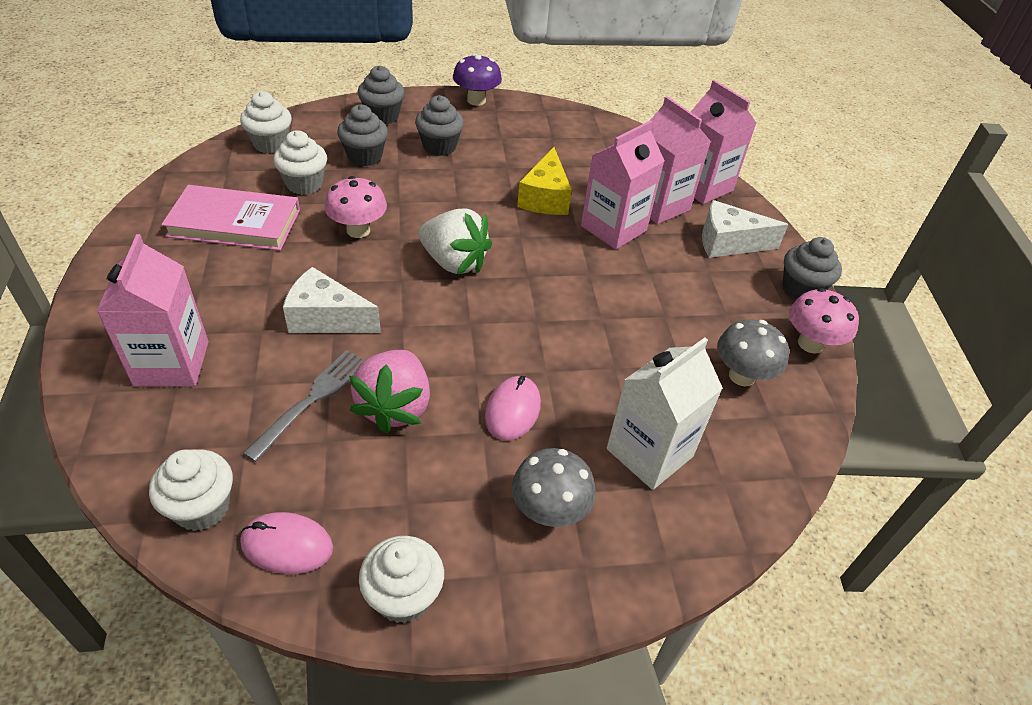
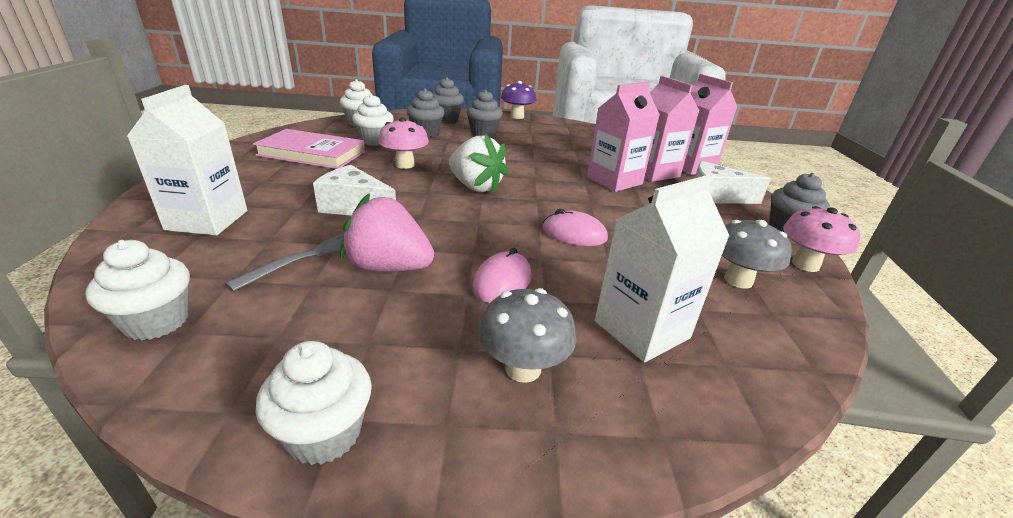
camera: 10 degrees right, 15 degrees down
(171, 363) = (207, 220): pink carton -> white carton
(287, 545) = (221, 364): pink mouse -> pink mouse (574, 234)
(395, 407) = (388, 267): pink strawberry -> pink strawberry turned 90 degrees clockwise
(545, 197) = (559, 161): yellow cheese -> none

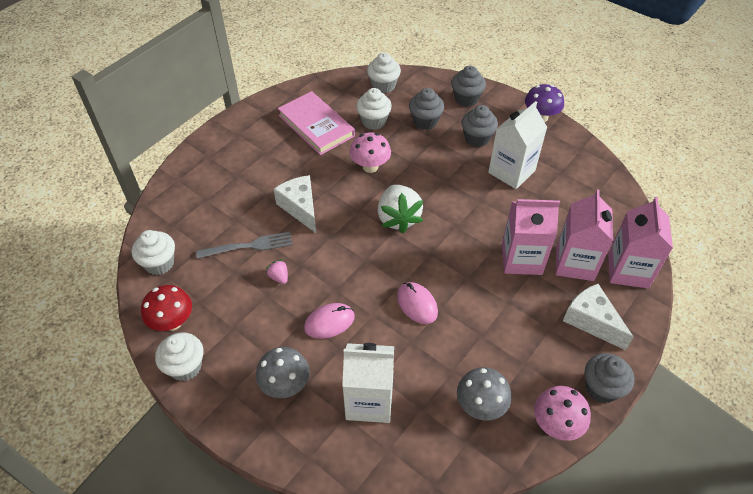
camera: 40 degrees right, 20 degrees up
(207, 220) = (215, 186): white carton -> white carton (511, 172)
(244, 383) = (172, 322): none -> red mushroom
(388, 267) = (279, 277): pink strawberry -> pink strawberry, size x0.44

